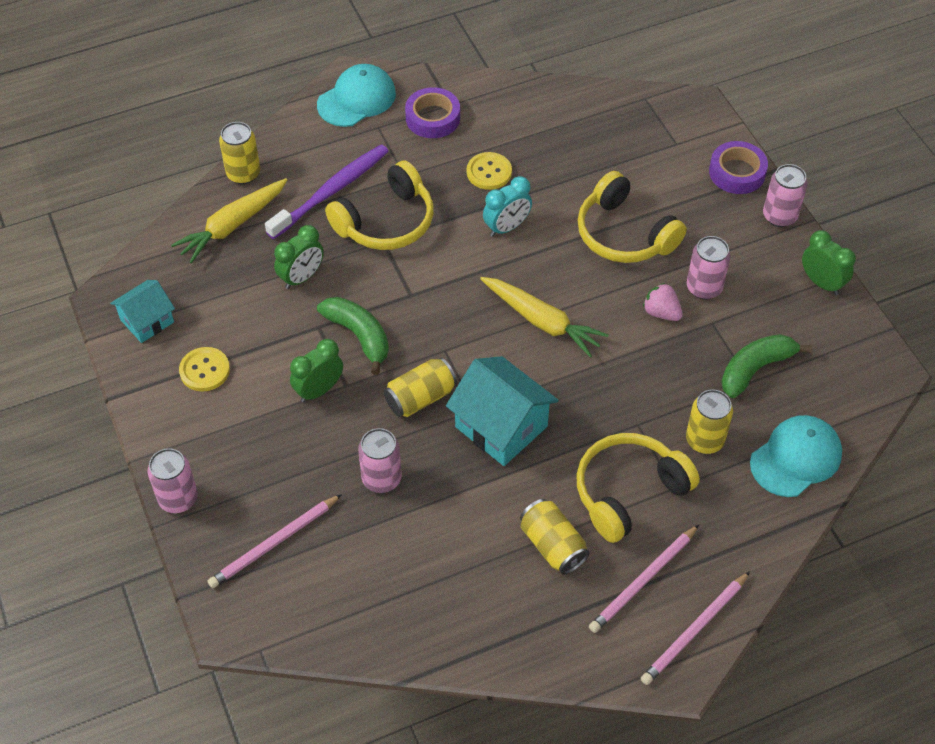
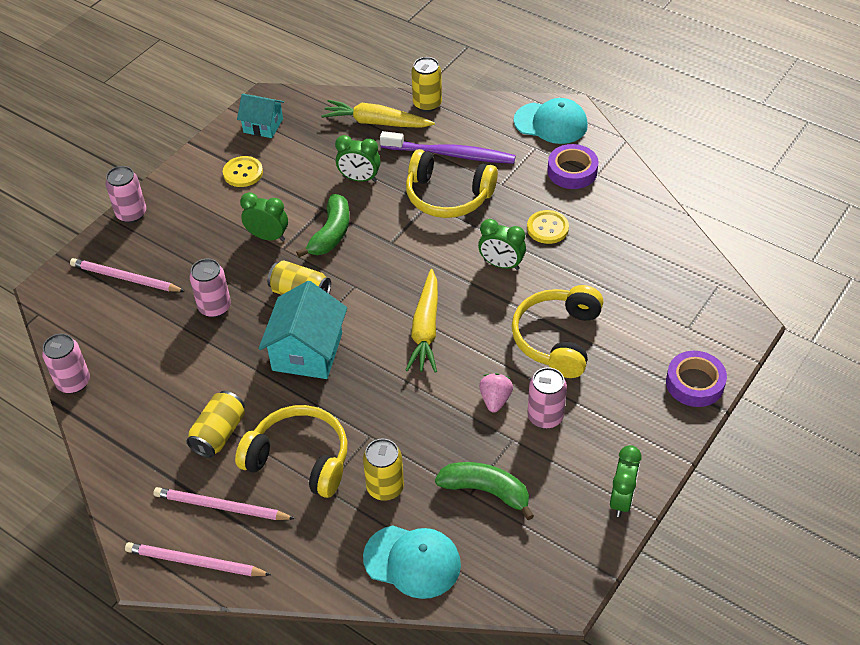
camera: 60 degrees right, 5 degrees down
(507, 227) = (501, 264): turquoise clock -> green clock
(779, 216) = (672, 435): pink can -> pink can (73, 382)

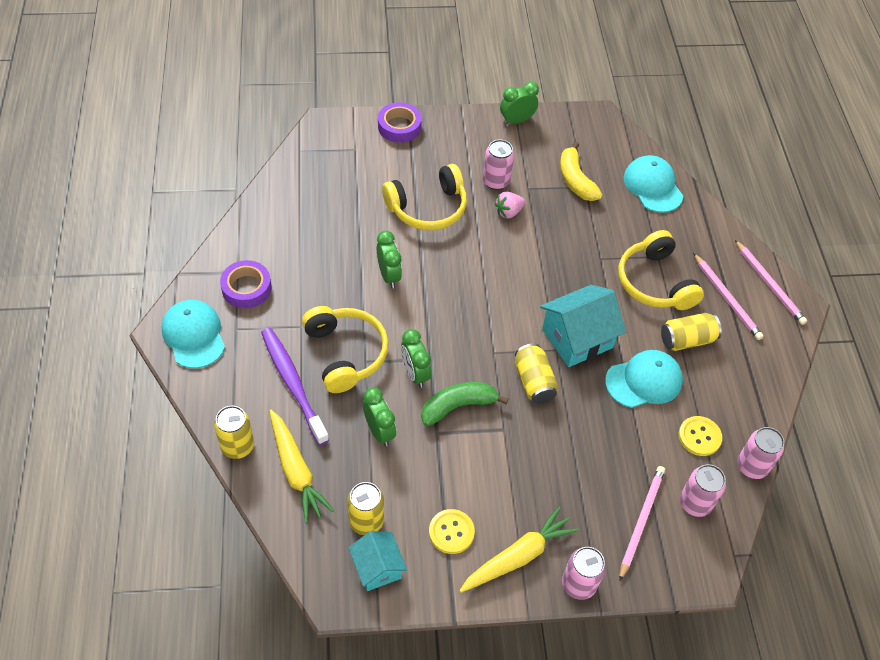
camera: 135 degrees left, 5 degrees up
(125, 278) = (641, 521): pink pencil -> pink pencil turned 135 degrees counterclockwise
(215, 307) = (601, 429): pink can -> pink can (695, 503)
(220, 368) = (644, 381): none -> turquoise cap
(268, 236) = (502, 450): green clock -> green clock (415, 374)
(385, 487) = (625, 227): yellow can -> yellow can (366, 521)
(425, 329) = (490, 283): yellow carrot -> yellow carrot (518, 556)
(486, 491) = (575, 180): green banana -> yellow banana
(547, 228) = (326, 269): yellow button -> yellow button (699, 437)

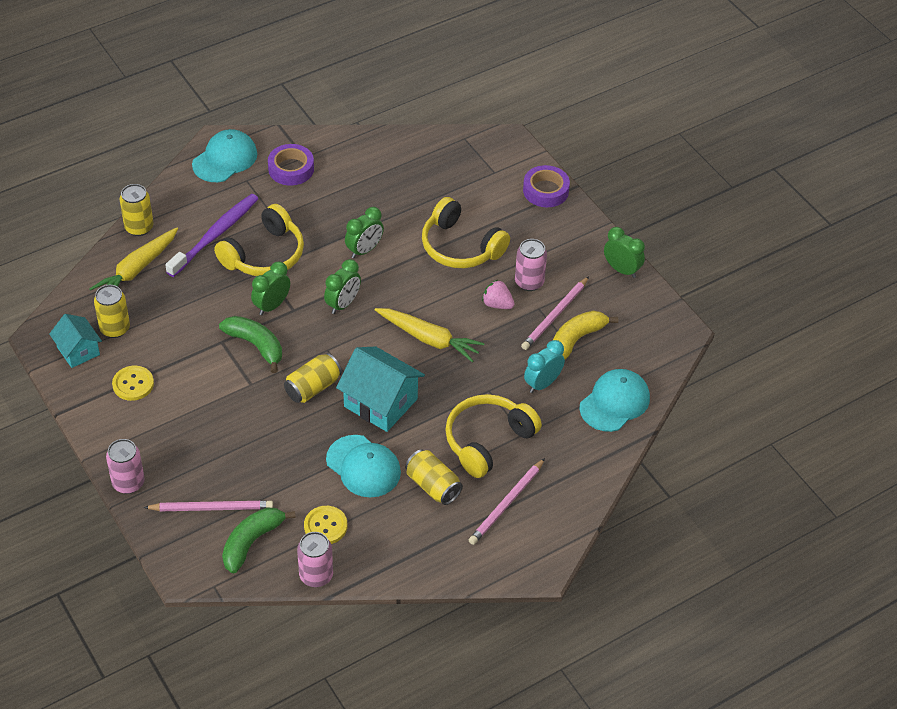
camera: 65 degrees right, 5 degrees down
(377, 568) = (78, 351): turquoise house -> turquoise house turned 75 degrees counterclockwise
(379, 431) = (201, 305): green clock -> green clock (343, 304)
(518, 556) = (133, 434): yellow carrot -> yellow carrot (429, 339)
(611, 221) = (542, 384): none -> turquoise clock
(695, 503) = (251, 542): pink can -> green banana
(769, 284) = (550, 535): pink pencil -> pink pencil (555, 315)

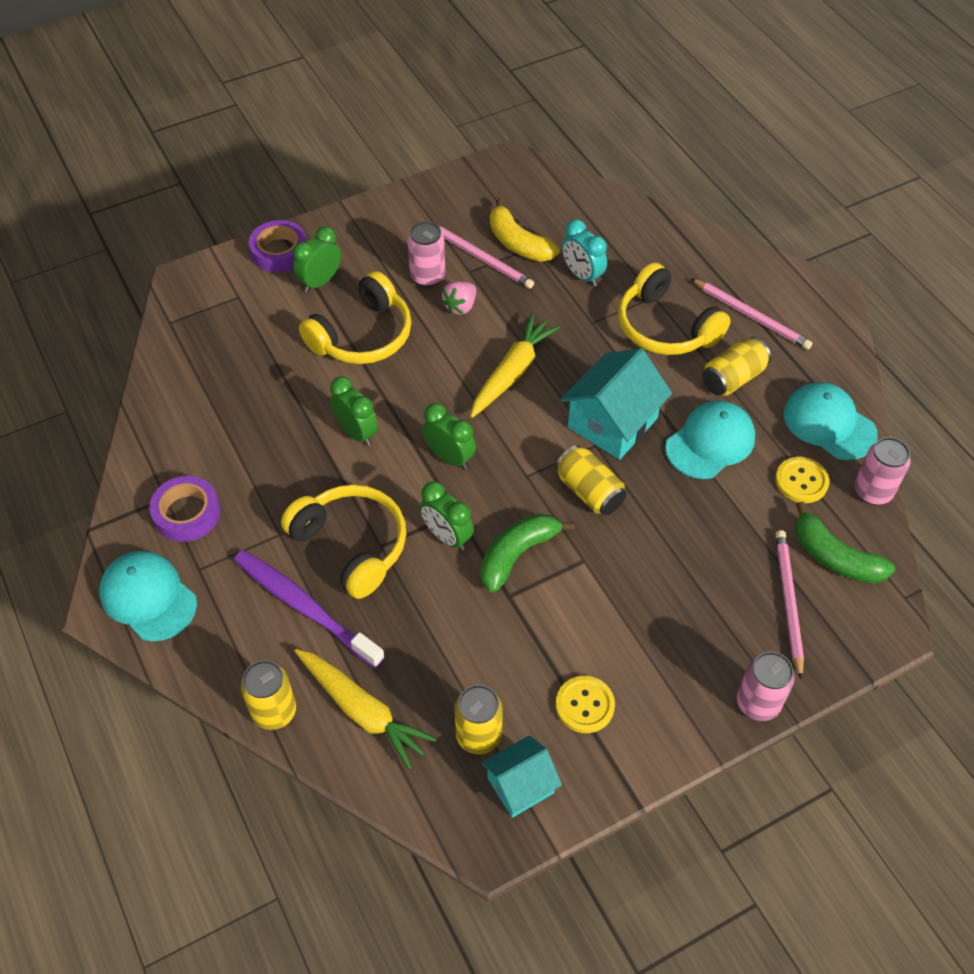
camera: 85 degrees left, 5 degrees up
(614, 402) = (608, 220): turquoise cap -> turquoise cap (829, 424)
(622, 270) = (415, 198): green clock -> green clock (320, 282)

